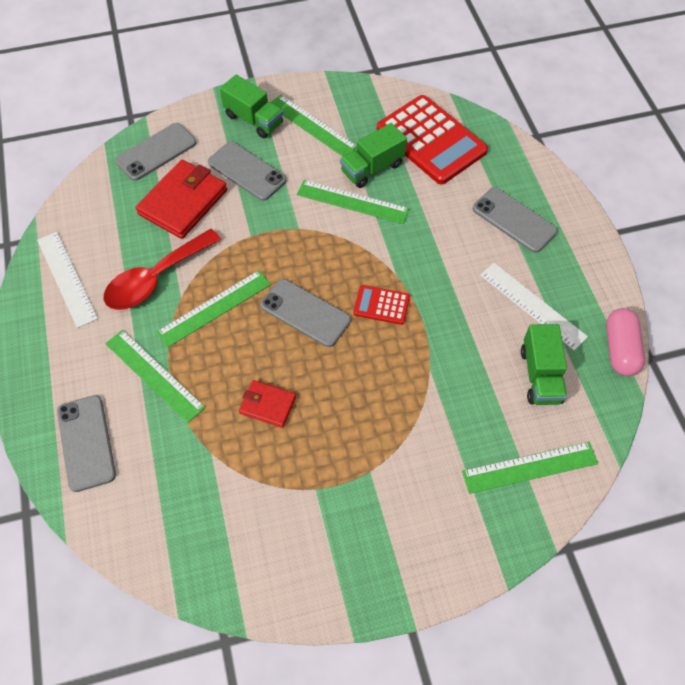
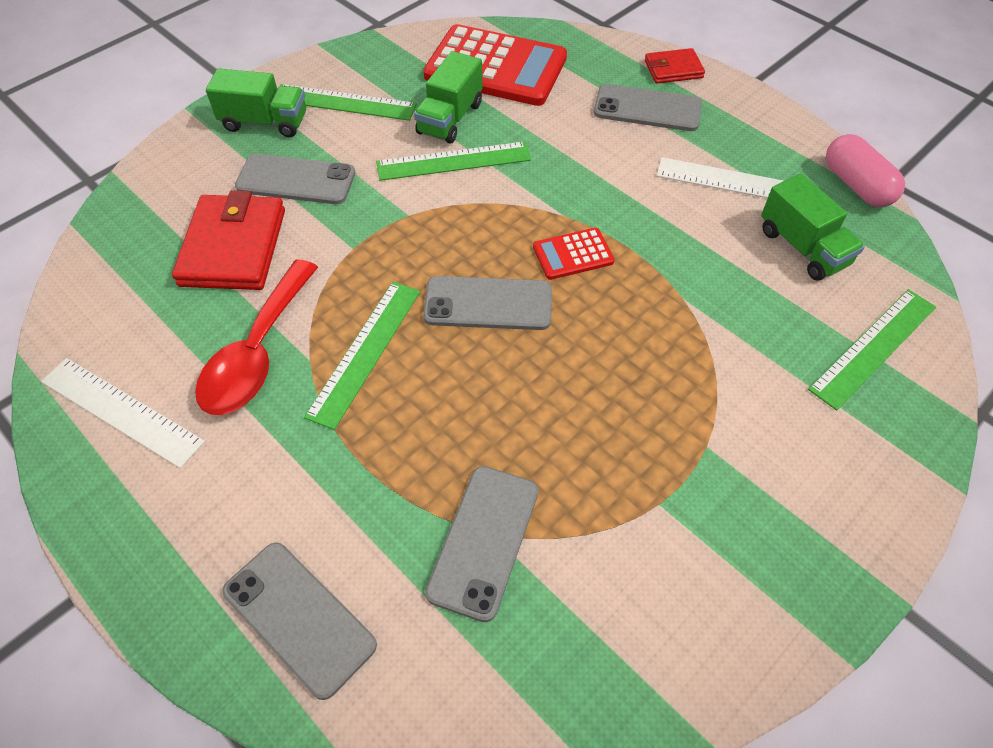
camera: 30 degrees left, 5 degrees down
(154, 375) = (339, 474): green ruler -> none
(156, 152) = (154, 205): grey phone -> grey phone (483, 541)
(267, 405) = (522, 434): red wallet -> red wallet (673, 69)

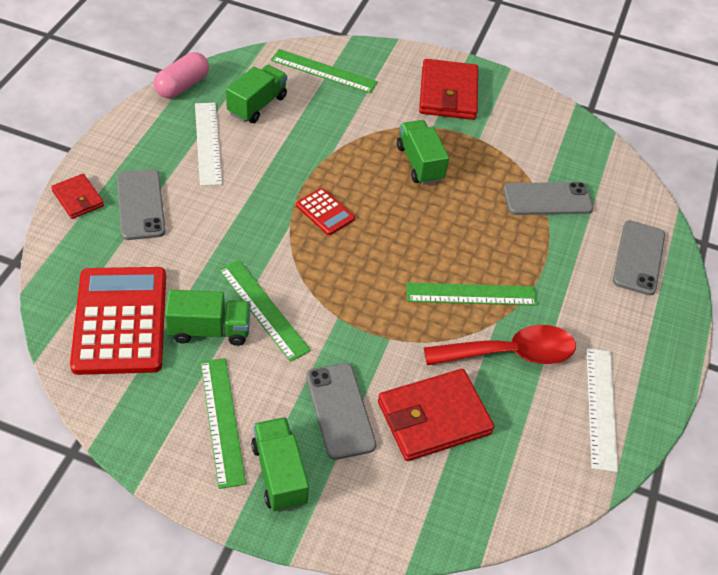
camera: 120 degrees left, 5 degrees down
(488, 303) = (394, 244): grey phone -> none
(627, 393) = (420, 163): none -> green truck
(788, 508) = (448, 93): none -> red wallet

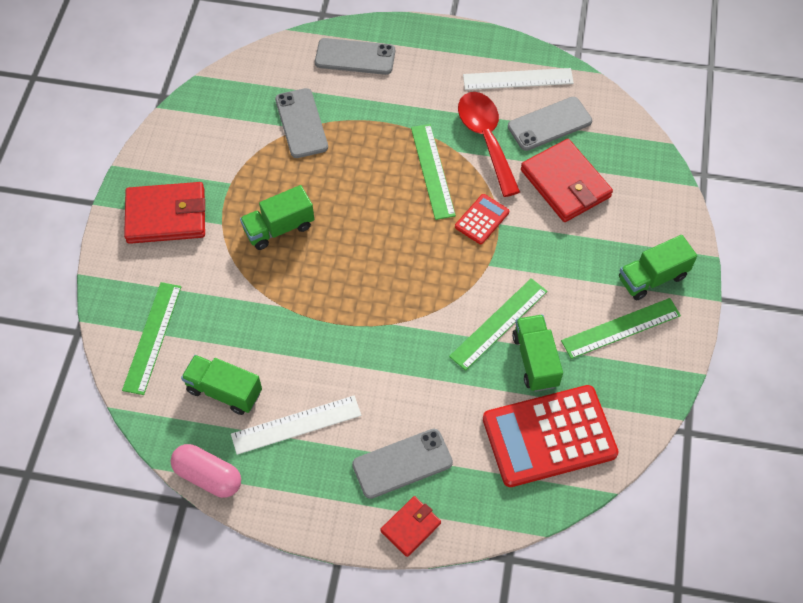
camera: 95 degrees left, 10 degrees up
(325, 212) = (367, 297): red calculator -> red calculator (482, 219)
(340, 410) = (581, 247): grey phone -> grey phone (549, 124)

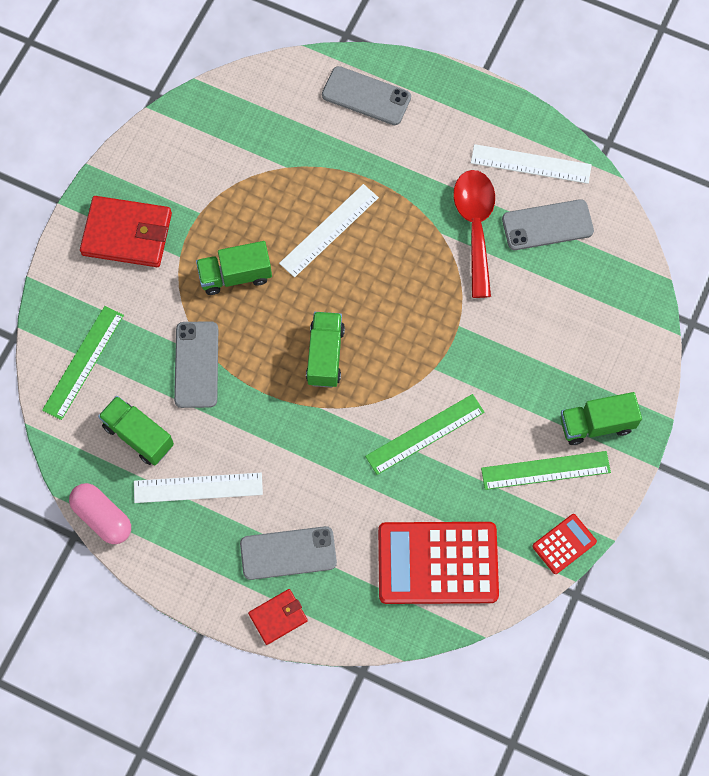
camera: 15 degrees right, 10 degrees up
(301, 123) = (289, 162): grey phone -> grey phone (196, 364)
(355, 171) = (329, 230): none -> white ruler
(432, 171) = (408, 249): green ruler -> none
(482, 219) = (442, 317): red calculator -> red calculator (564, 544)
(535, 360) = (449, 482): green truck -> green truck (325, 355)
(565, 183) = (542, 298): red wallet -> none

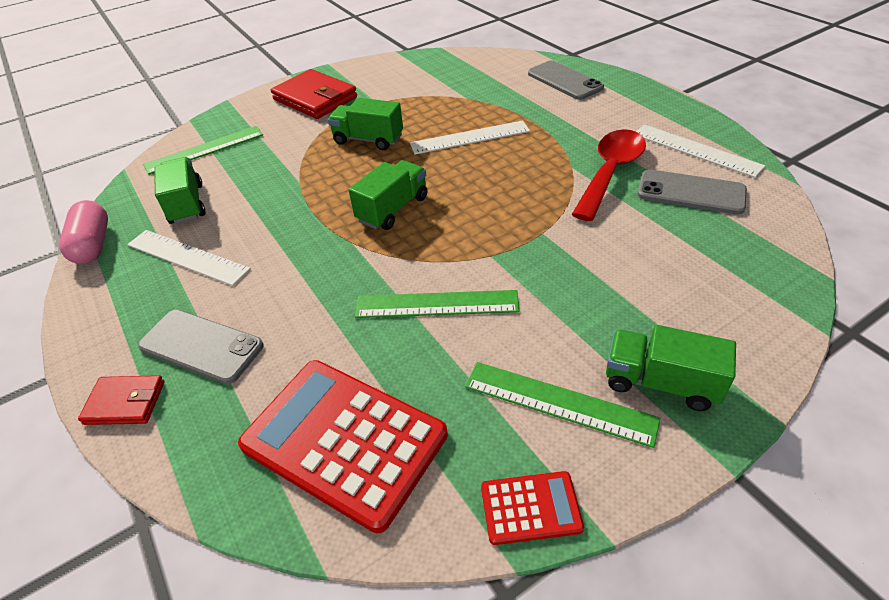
camera: 35 degrees right, 25 degrees down
(196, 364) = (281, 178): grey phone -> none

